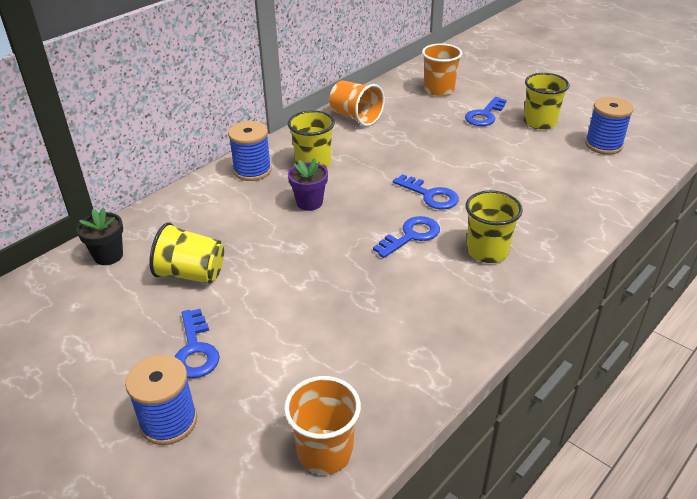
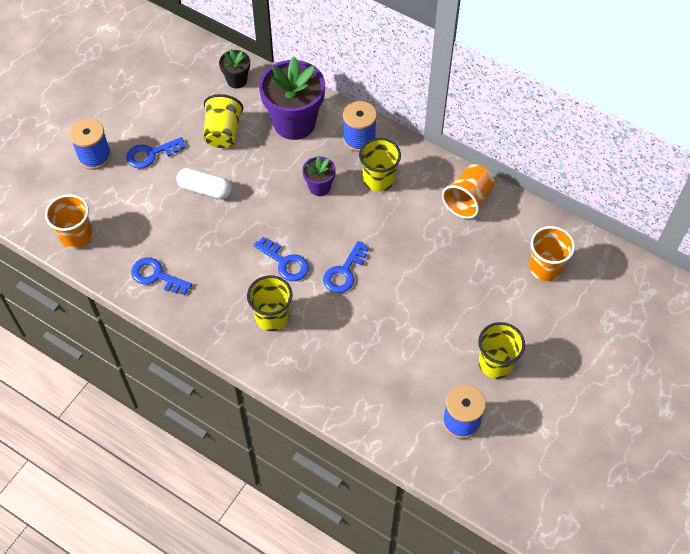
camera: 80 degrees right, 20 degrees up
(206, 213) = (294, 123): none -> purple flower pot
(281, 296) = (205, 190): none -> white capsule
(484, 115) = (499, 312): blue key -> blue key (156, 276)

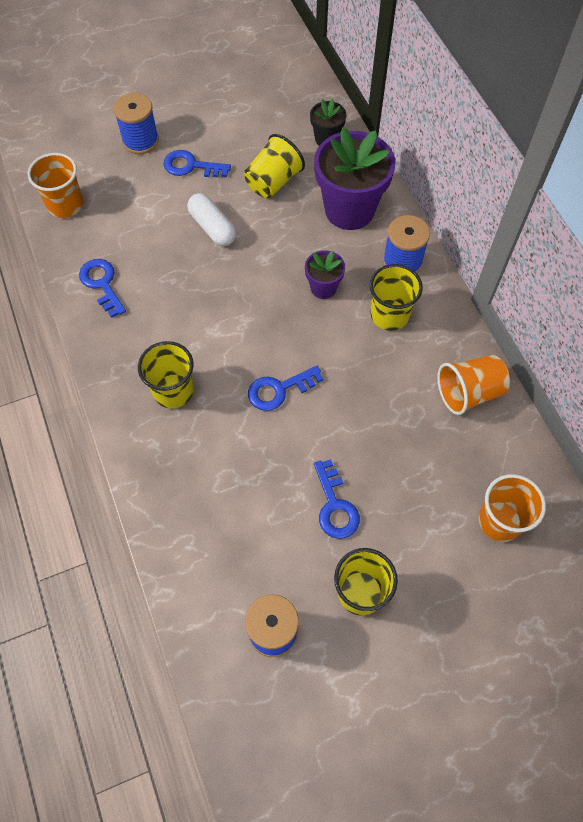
camera: 35 degrees right, 5 degrees up
(285, 262) = (229, 344): blue key -> blue key (335, 506)

